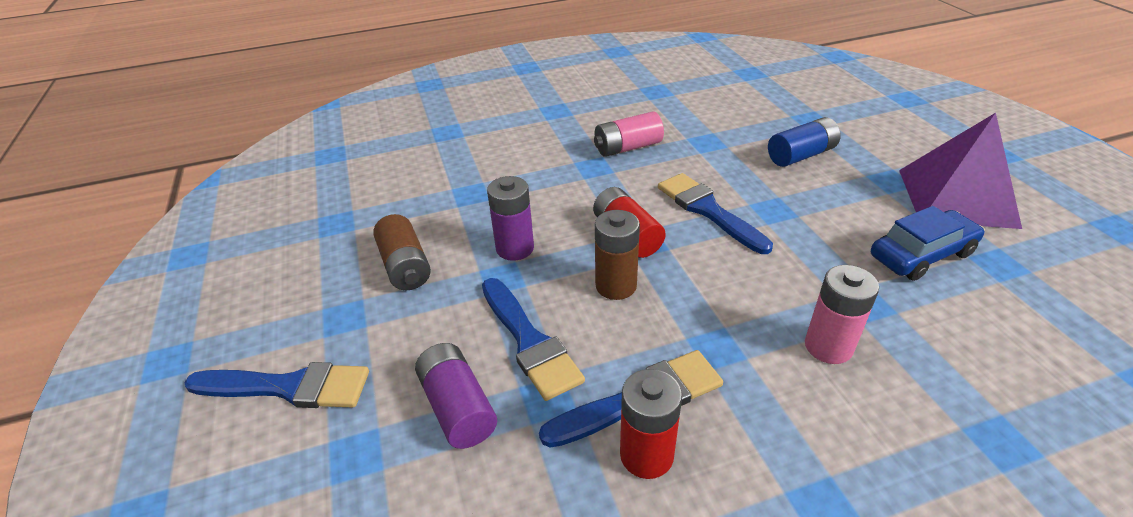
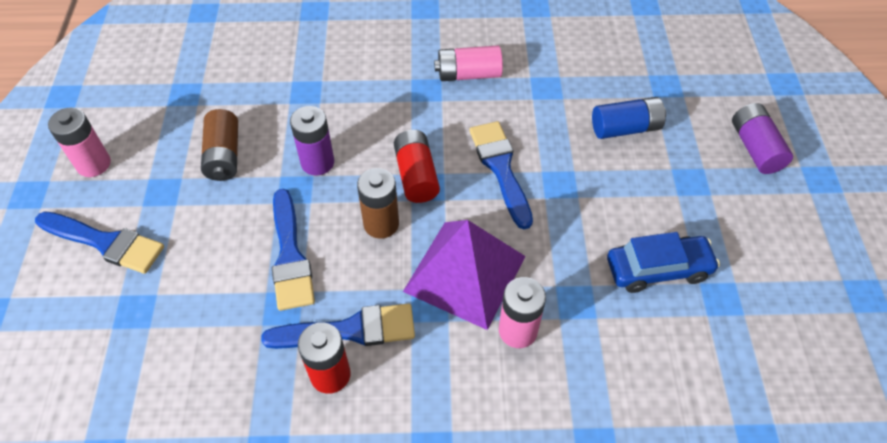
camera: 15 degrees right, 15 degrees up
(247, 310) = (93, 164): none -> pink battery
(458, 407) = (216, 296): purple battery -> purple battery (755, 148)
(956, 197) = (738, 218): purple pyramid -> purple pyramid (464, 273)

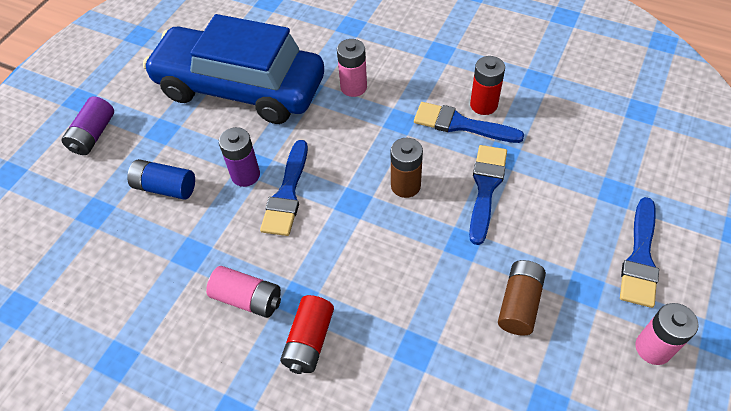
camera: 150 degrees left, 0 degrees up
(105, 242) = (640, 257): blue brush -> blue brush turned 120 degrees counterclockwise
(317, 162) = (434, 260): purple battery -> purple battery (245, 175)
(416, 175) = (357, 214): red battery -> red battery (309, 341)
(464, 273) = (365, 130): purple pyramid -> none
(658, 269) = (240, 88): blue car -> blue car, size x2.27

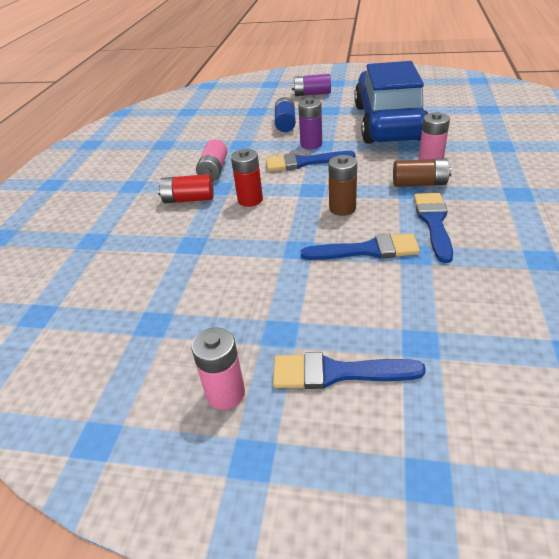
camera: 75 degrees right, 15 degrees down
(483, 105) = (471, 231): red battery -> red battery (250, 200)
(519, 303) = (248, 291): brown battery -> brown battery (419, 184)

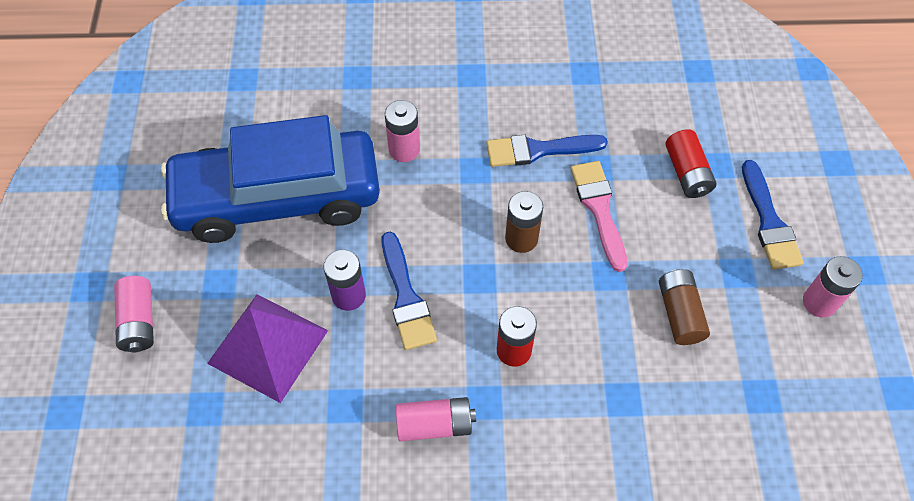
camera: 105 degrees left, 20 degrees up
(188, 199) = (521, 437): red battery -> red battery (687, 173)
(285, 123) = (268, 347): blue battery -> purple pyramid
(312, 94) = (139, 321): purple battery -> pink battery
(366, 250) = (599, 209): blue brush -> pink brush
(419, 184) = (457, 161): brown battery -> brown battery (679, 313)

